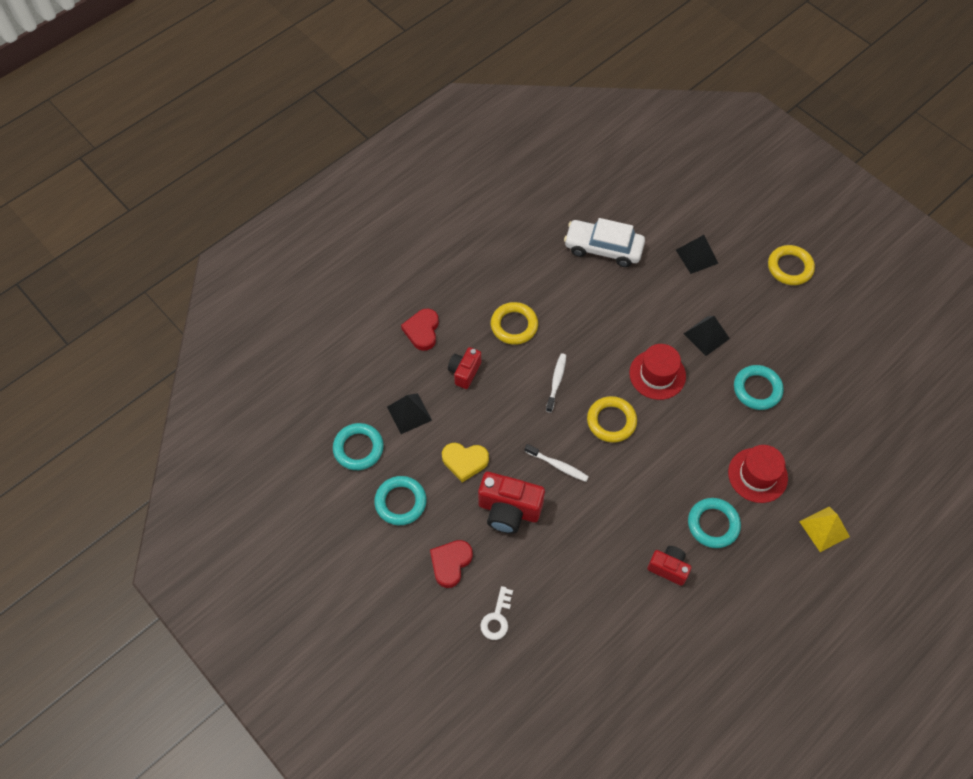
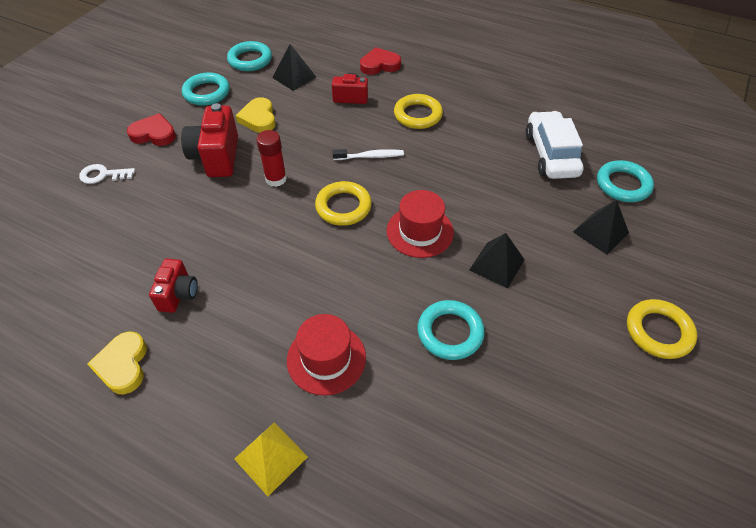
camera: 70 degrees right, 10 degrees down
(558, 465) = (276, 179): white toothbrush -> red glue stick
(713, 524) = (244, 325): turquoise ring -> turquoise ring (623, 185)
(726, 617) = (123, 365): none -> yellow heart

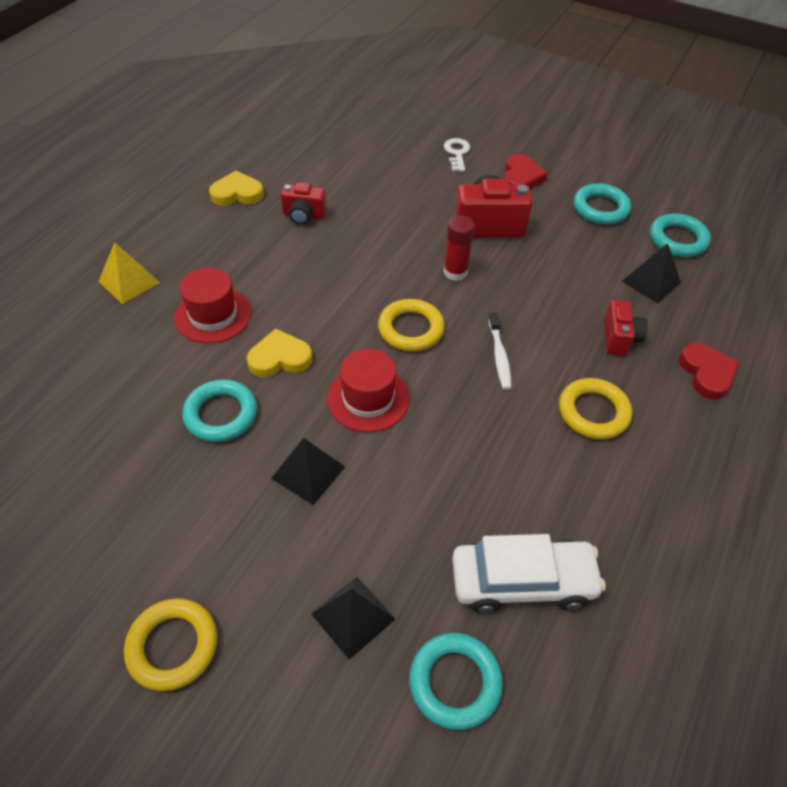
camera: 90 degrees right, 0 degrees up
(258, 118) = (559, 253): yellow heart -> yellow heart (280, 358)

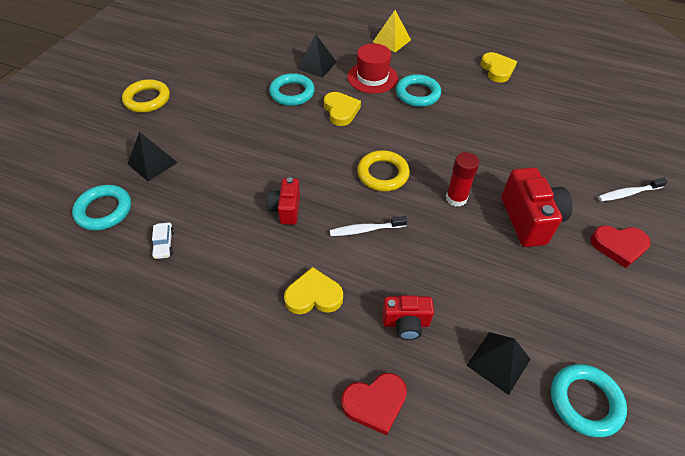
camera: 85 degrees right, 0 degrees up
(304, 216) = (488, 105): red camera -> red camera (286, 209)
(308, 472) = (250, 134): black pyramid -> black pyramid (316, 65)
(368, 398) = (312, 156): red hat -> none
(457, 153) = (628, 193): white key -> white toothbrush
(522, 581) = (164, 244): white car -> white car, size x0.42
(593, 412) = (313, 295): yellow ring -> yellow heart
(600, 208) = (604, 319): turquoise ring -> turquoise ring (417, 94)

